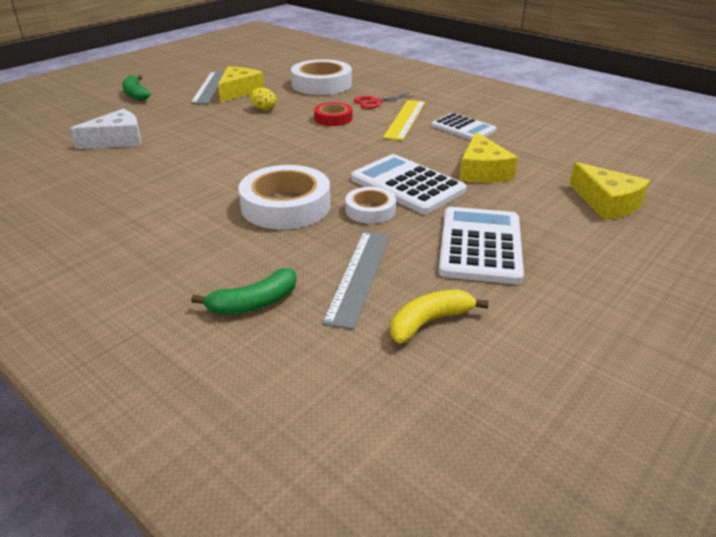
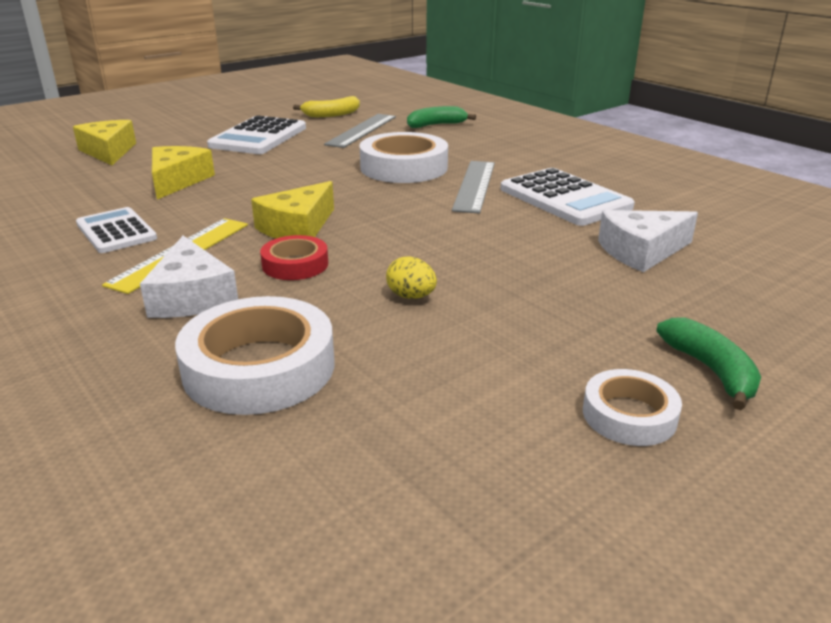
camera: 170 degrees left, 5 degrees down
(209, 87) = (538, 381): grey ruler -> grey ruler (474, 185)
(239, 91) = (462, 358): yellow cheese -> yellow cheese (297, 227)
(370, 210) = (326, 160): white tape -> white tape (629, 415)
(374, 102) = (191, 296): red scissors -> white cheese
(407, 185) = (272, 175): white calculator -> white calculator (564, 198)

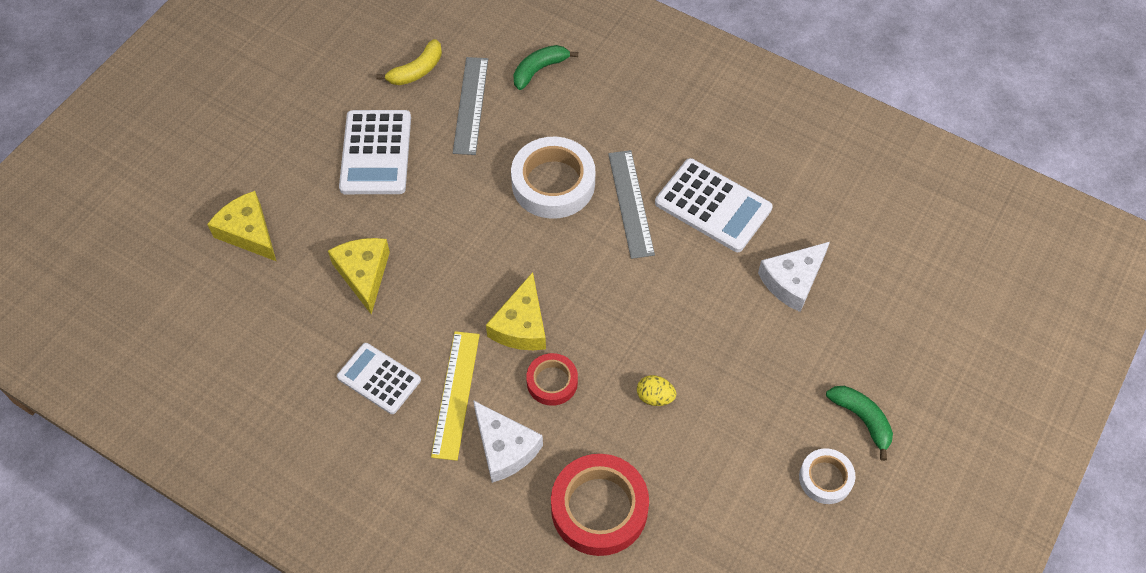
camera: 20 degrees left, 30 degrees up
(259, 367) = (599, 508): white tape -> red tape

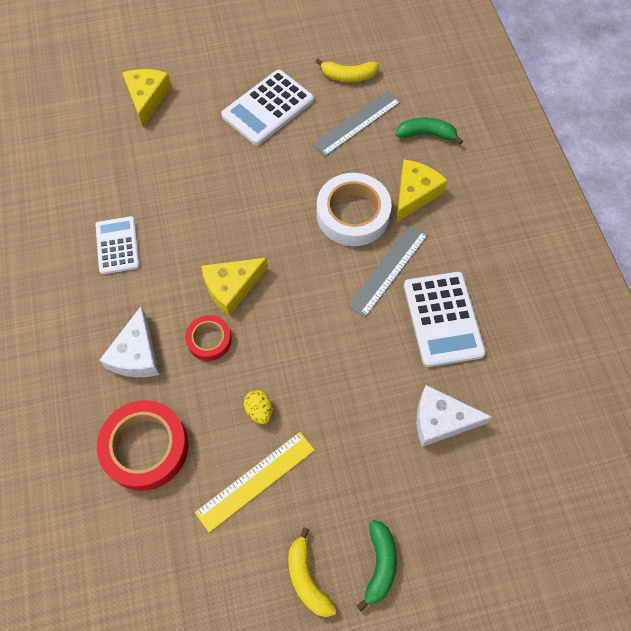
camera: 45 degrees right, 5 degrees up
(364, 274) = (179, 175): yellow cheese -> yellow cheese (415, 194)
(455, 394) = (147, 294): yellow ruler -> yellow ruler (255, 480)
(825, 478) = (307, 578): white tape -> yellow banana

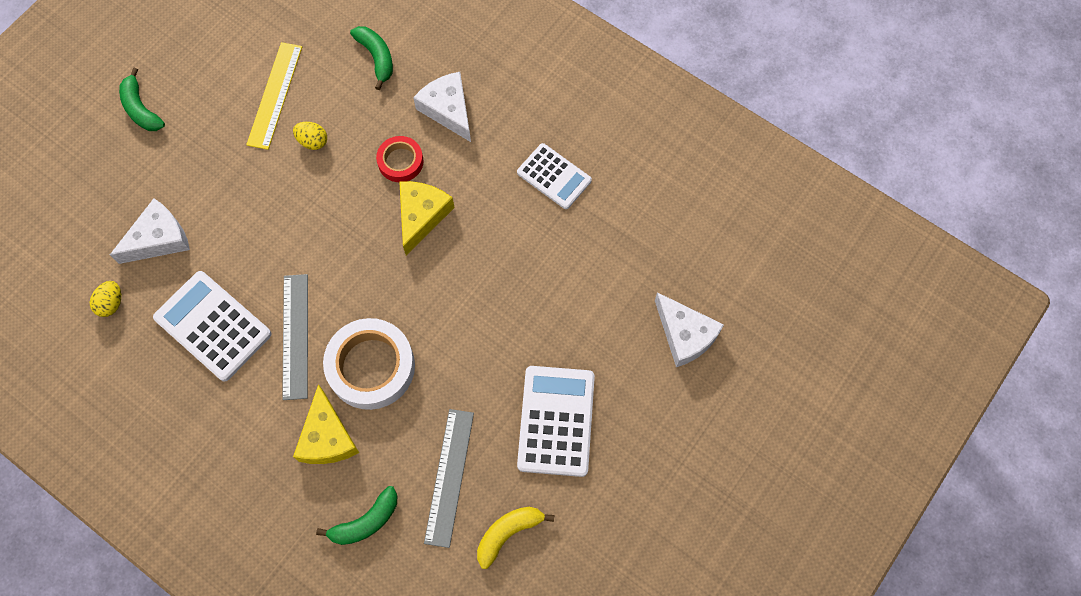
camera: 140 degrees right, 5 degrees up
(145, 447) = (376, 57): red tape -> green banana
(147, 98) = (685, 335): yellow cheese -> white cheese
(307, 578) = (188, 65): yellow banana -> none
(511, 393) = (111, 303): none -> yellow egg

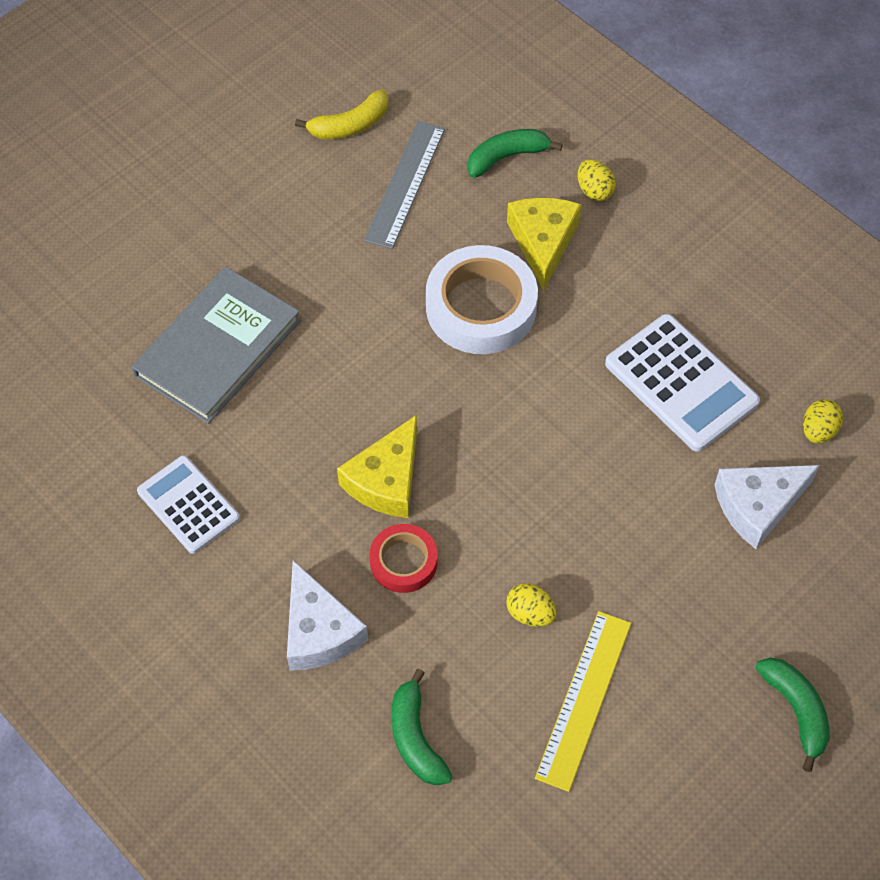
camera: 170 degrees left, 10 degrees down
(287, 498) = (594, 191): none -> yellow egg
(295, 336) = (574, 356): grey ruler -> none
(556, 421) = (268, 219): white calculator -> none
(565, 297) = (218, 348): none -> grey book
(685, 335) = (83, 284): white cheese -> none

